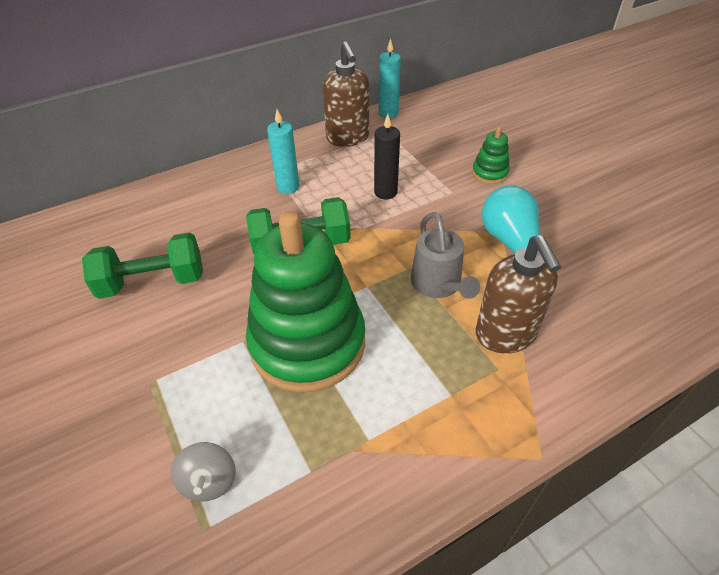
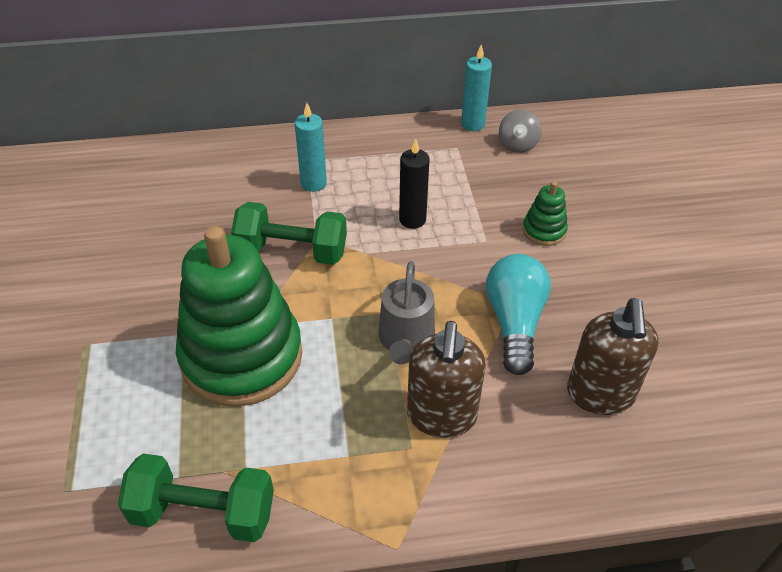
camera: 20 degrees right, 0 degrees up
(153, 282) = (133, 247): green dumbbell -> green dumbbell (203, 512)
(209, 481) = (89, 452): grey spinning top -> grey spinning top (517, 144)
(348, 138) = (409, 143): brown soap dispenser -> brown soap dispenser (600, 395)

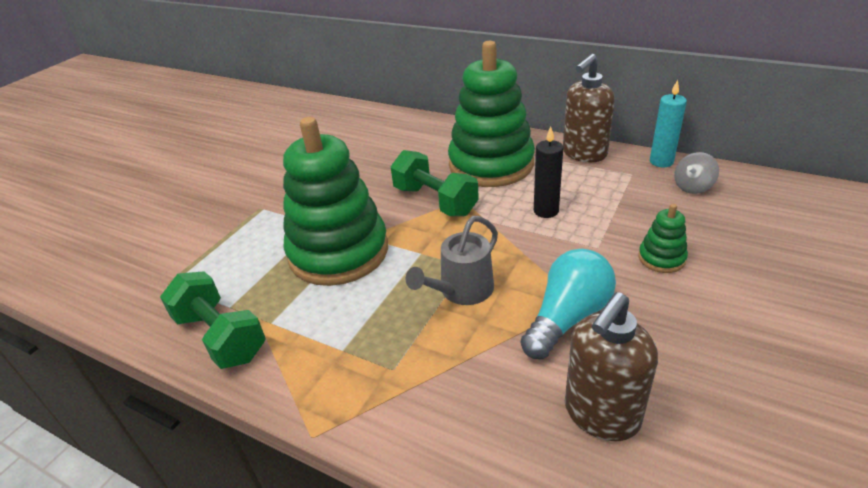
camera: 40 degrees right, 10 degrees down
(313, 183) = (491, 164): turquoise candle -> green stacking toy
(441, 416) = (437, 359): brown soap dispenser -> brown soap dispenser (584, 154)

